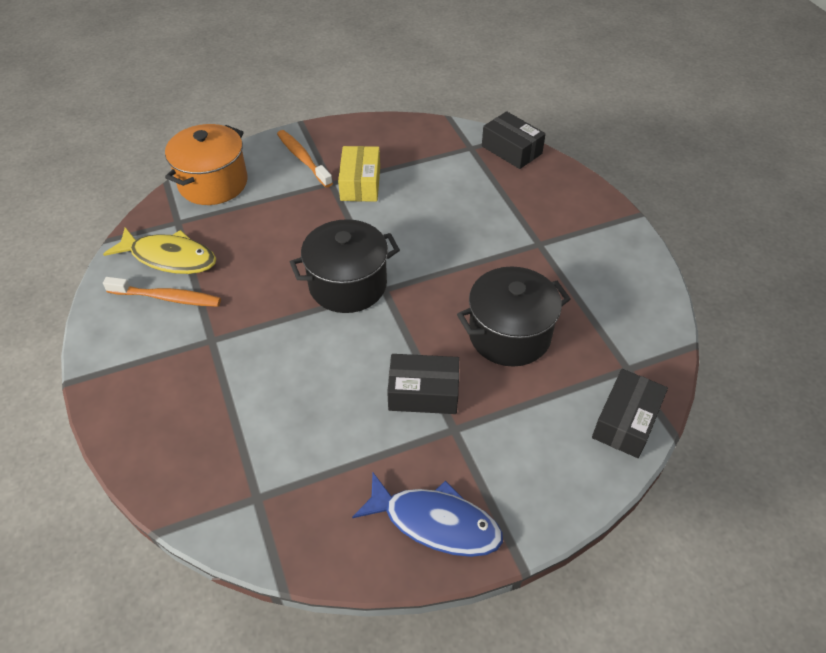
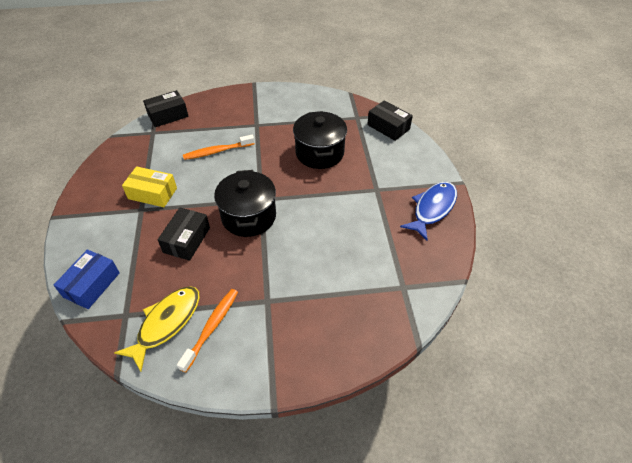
camera: 75 degrees left, 0 degrees up
(213, 183) = (92, 285): orange pot -> blue box
(303, 159) = (101, 222): orange toothbrush -> orange toothbrush (217, 151)
(423, 393) = (348, 197): black box -> black box (187, 240)

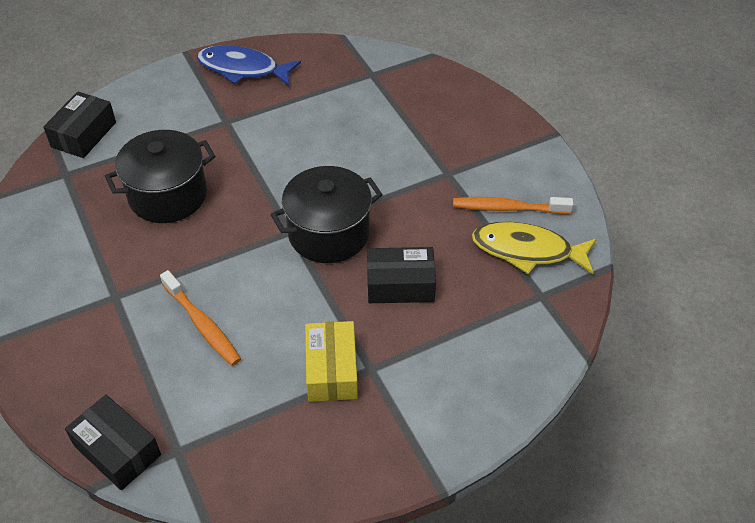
camera: 110 degrees left, 0 degrees up
(92, 285) = (524, 356): blue box -> none

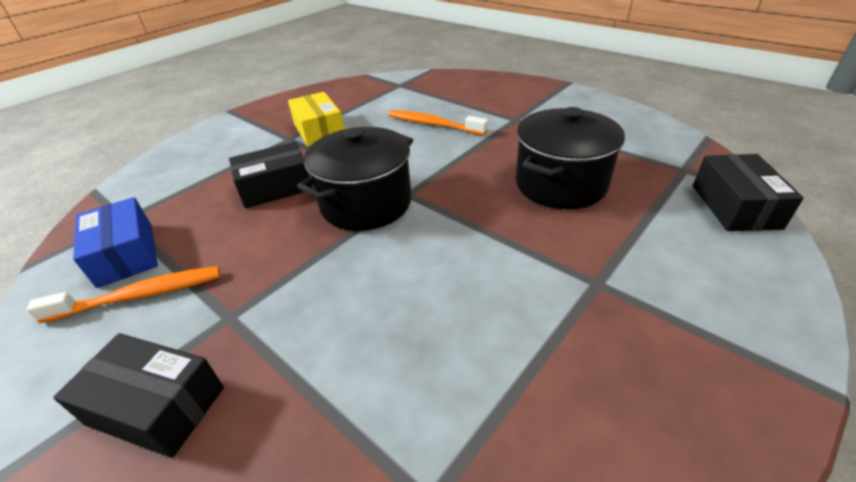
camera: 160 degrees right, 10 degrees down
(117, 450) = (434, 77): black box -> black box (156, 406)
(243, 69) = (689, 397): blue fish -> none
(527, 250) = (126, 254): yellow fish -> blue box

